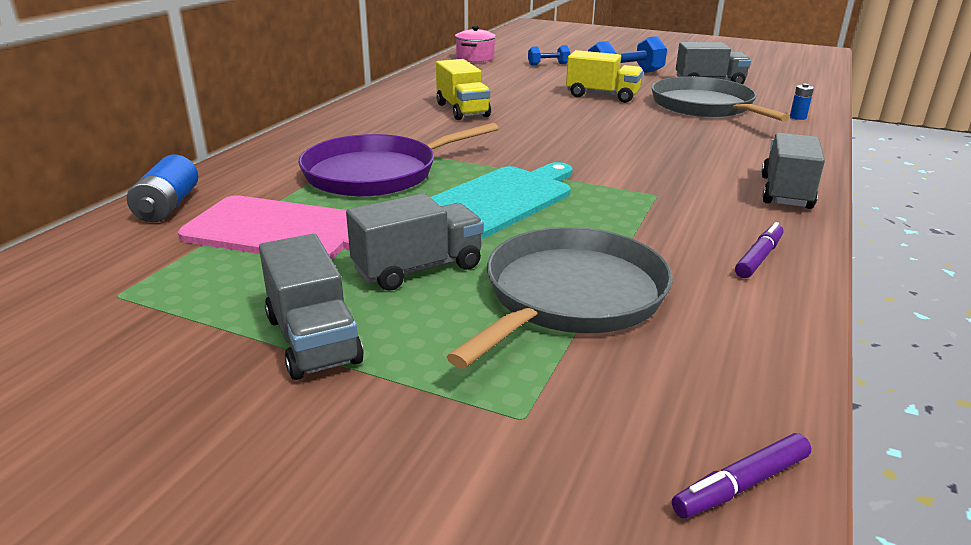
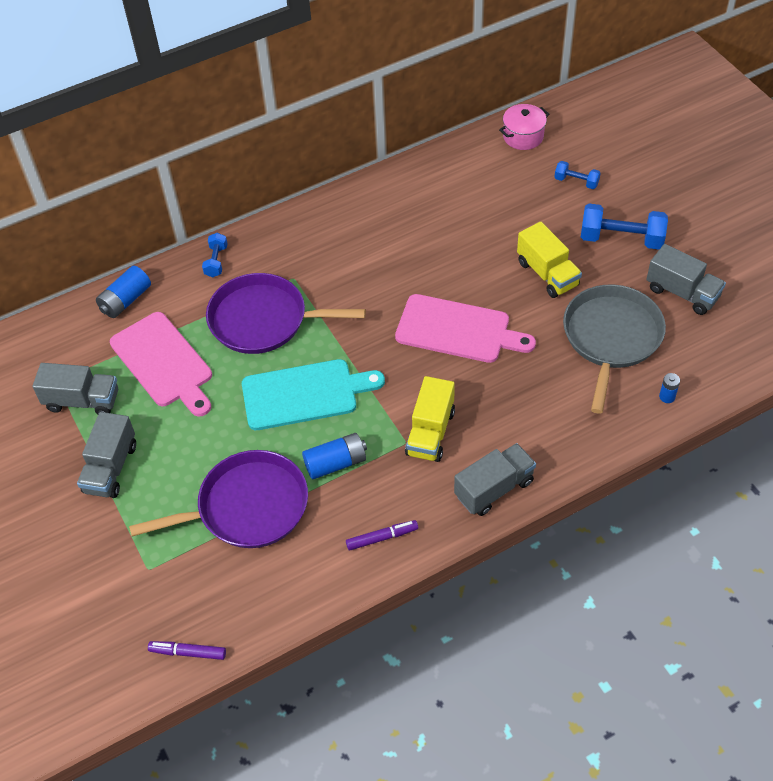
camera: 40 degrees right, 25 degrees up
(266, 157) = (216, 261): none -> blue dumbbell
(418, 268) = (199, 439): grey truck -> grey truck (82, 401)
(462, 110) = (406, 247): yellow truck -> yellow truck (430, 432)
(570, 296) = (247, 507): grey pan -> purple pan
(583, 131) = (458, 330): none -> pink cutting board
(613, 229) = (335, 463): none -> blue battery

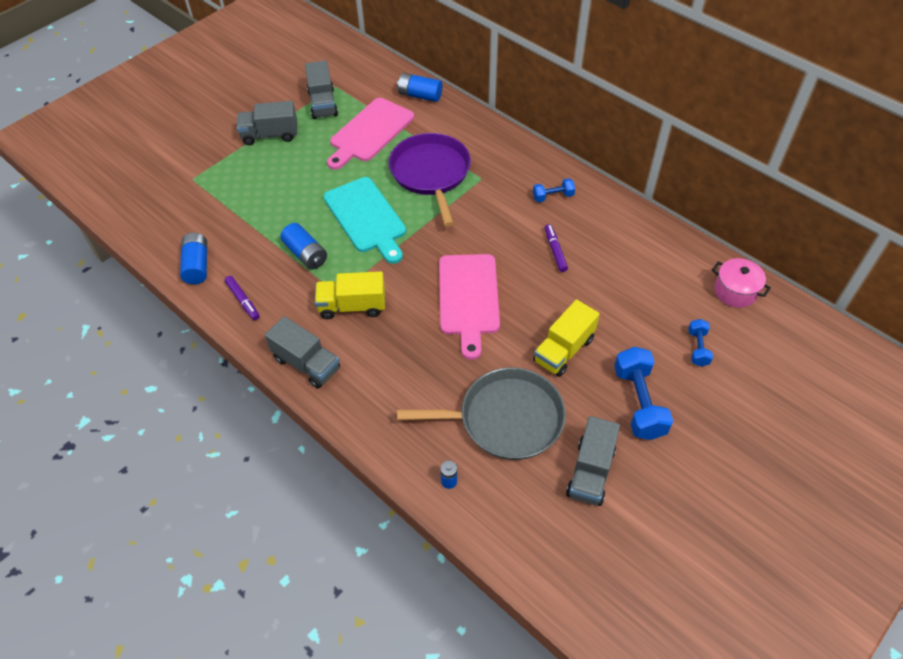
camera: 70 degrees right, 0 degrees up
(188, 652) = (130, 219): purple marker -> purple marker (555, 251)
(216, 261) = (478, 130): blue dumbbell -> blue dumbbell (553, 196)
(247, 507) = (254, 214): purple pan -> none
(306, 580) = (197, 265): none -> blue battery

